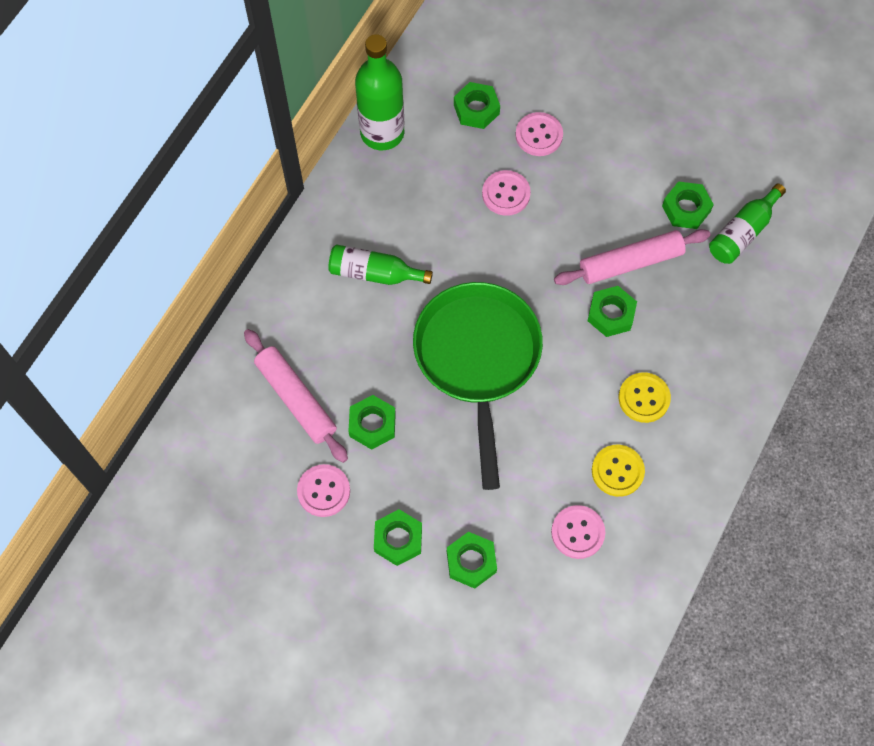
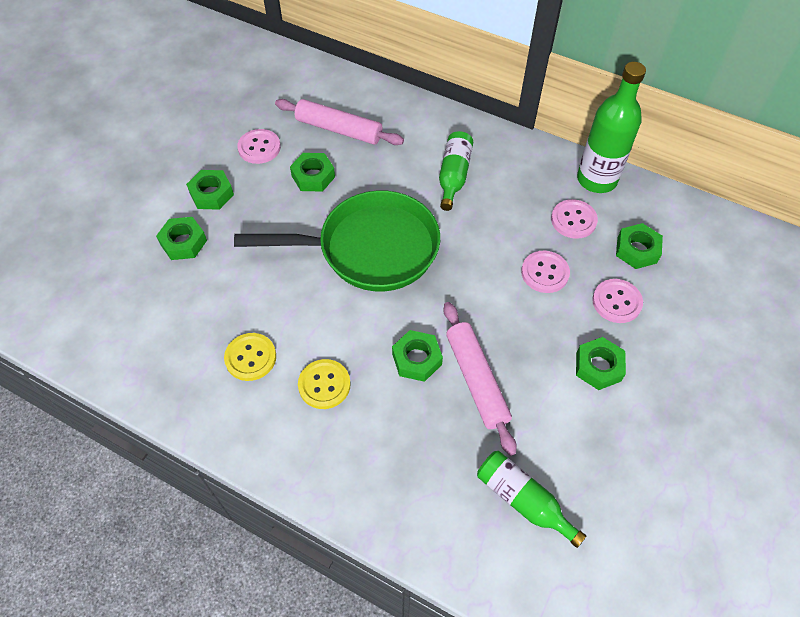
camera: 90 degrees right, 10 degrees down
(296, 399) = (339, 129): pink rolling pin -> pink rolling pin turned 60 degrees clockwise
(577, 532) = (195, 322): pink button -> pink button (573, 220)
(686, 209) = (547, 439): green nut -> green nut (598, 367)

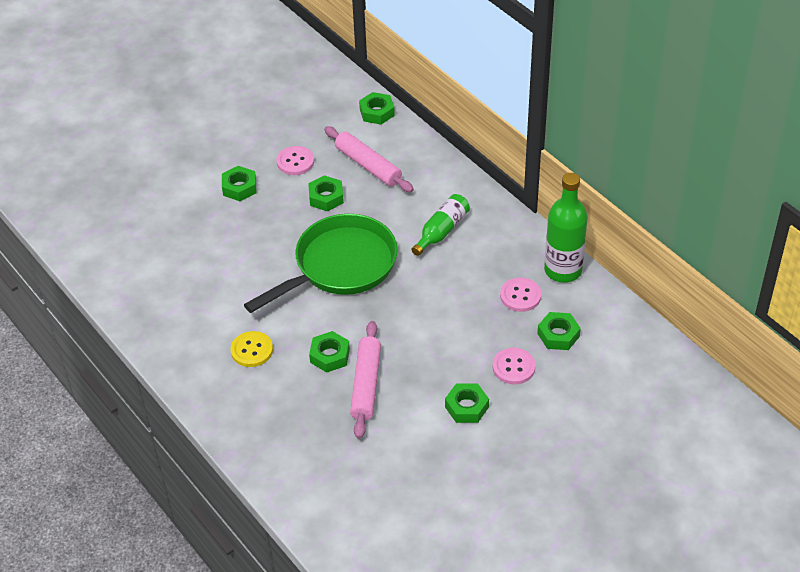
camera: 25 degrees right, 10 degrees down
(183, 242) = (200, 218): green nut -> green nut (377, 112)
(250, 357) = (208, 315): yellow button -> none
(369, 249) = (340, 266): green pan -> green pan turned 60 degrees counterclockwise
(523, 500) = (351, 471): green bottle -> none
(545, 273) = (469, 327): pink button -> none

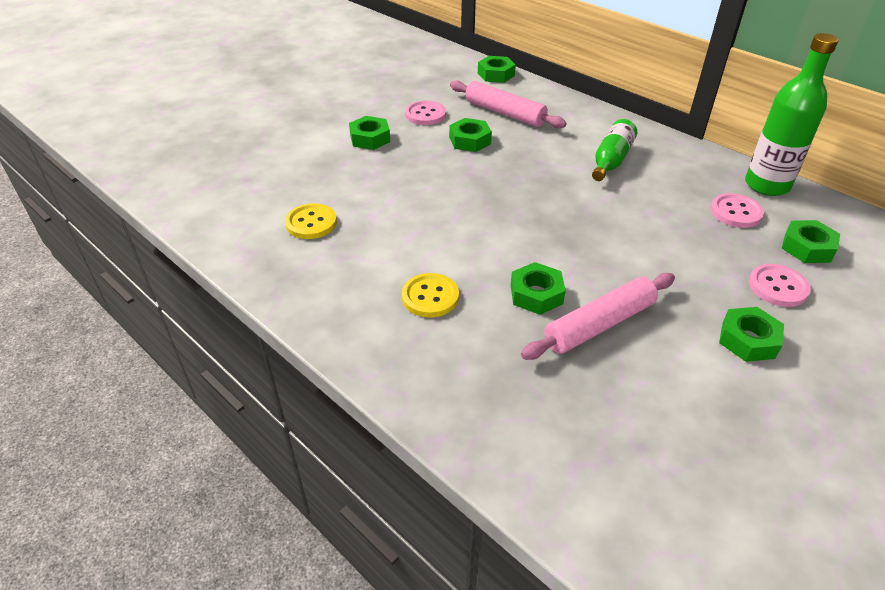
camera: 10 degrees left, 5 degrees down
(176, 275) = (311, 223): none -> yellow button
(340, 266) = (510, 200): green pan -> none
(366, 384) = (599, 324): pink rolling pin -> pink rolling pin turned 60 degrees clockwise

